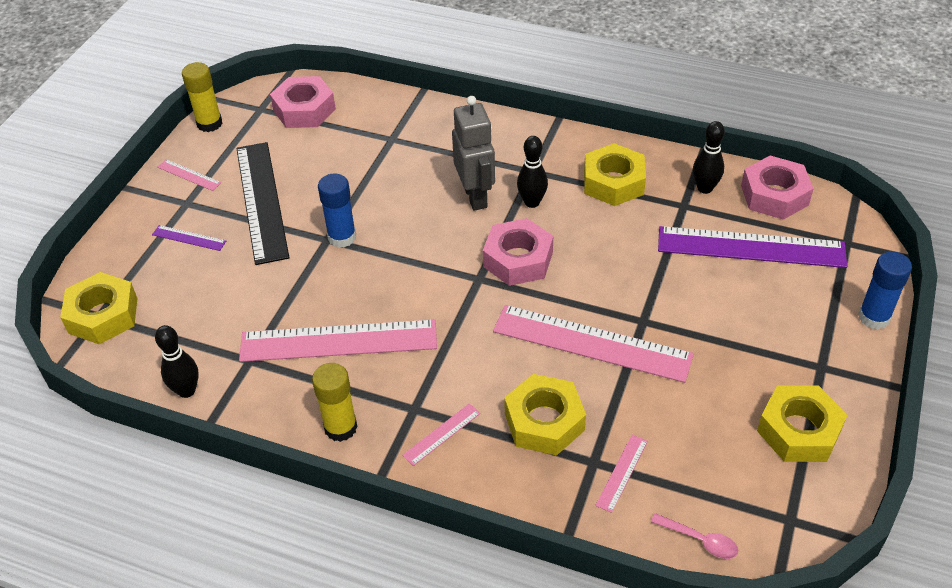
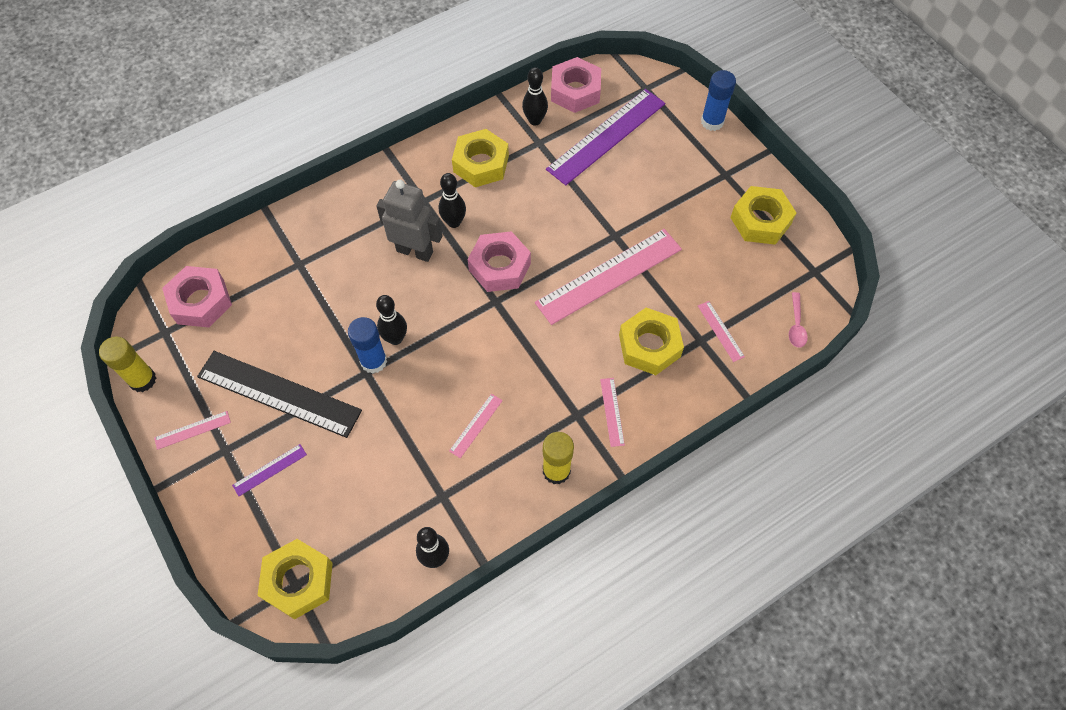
camera: 55 degrees left, 15 degrees up
(338, 341) = (476, 425): pink ruler -> pink ruler, size x0.43
(377, 237) = (395, 338): none -> black bowling pin
(700, 540) = (796, 325): pink spoon -> pink spoon turned 120 degrees clockwise

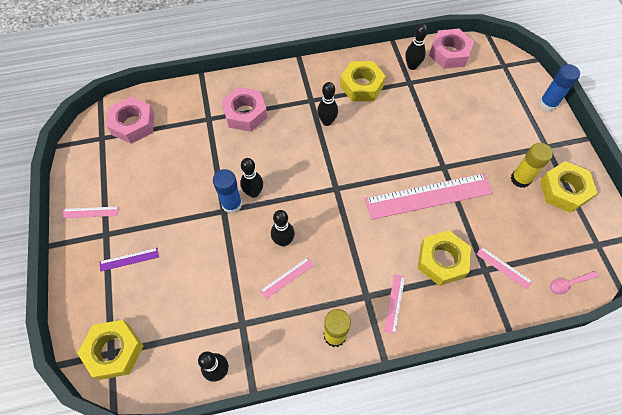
camera: 20 degrees right, 0 degrees up
(142, 380) = (73, 166): yellow glue stick -> yellow glue stick (520, 179)
(279, 393) = (158, 206): black ruler -> none
(415, 251) = (291, 134): grey robot -> none
(455, 384) = (283, 241): none -> black bowling pin
(499, 267) = (348, 164): pink nut -> pink nut (245, 113)
(606, 136) = (462, 92): purple ruler -> none
(720, 331) = (503, 267): pink ruler -> pink ruler turned 45 degrees counterclockwise
(796, 325) = (568, 284): pink spoon -> pink spoon turned 45 degrees clockwise

